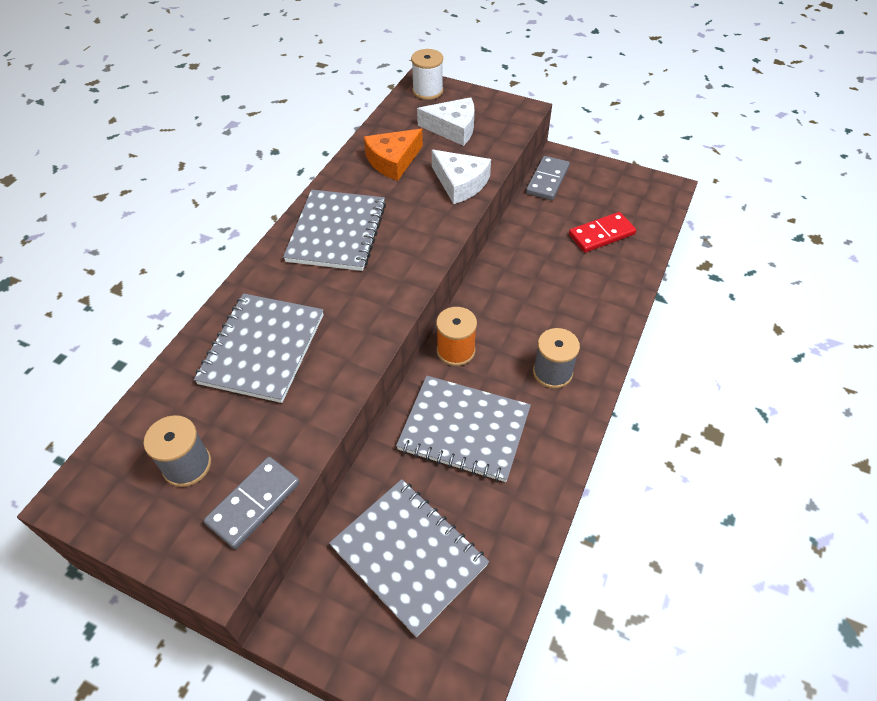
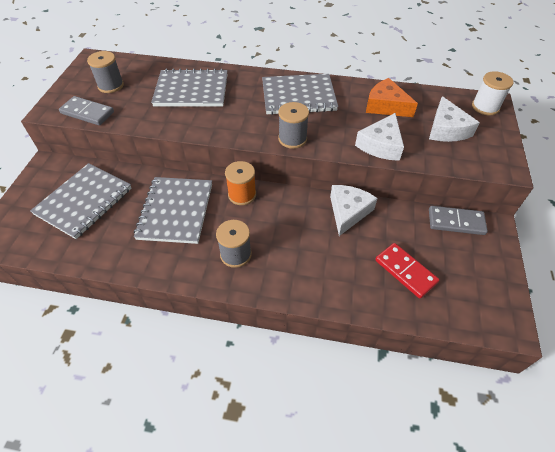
camera: 75 degrees right, 0 degrees up
(422, 255) = (292, 139): none -> grey spool
(512, 256) = (348, 212): none -> white cheese

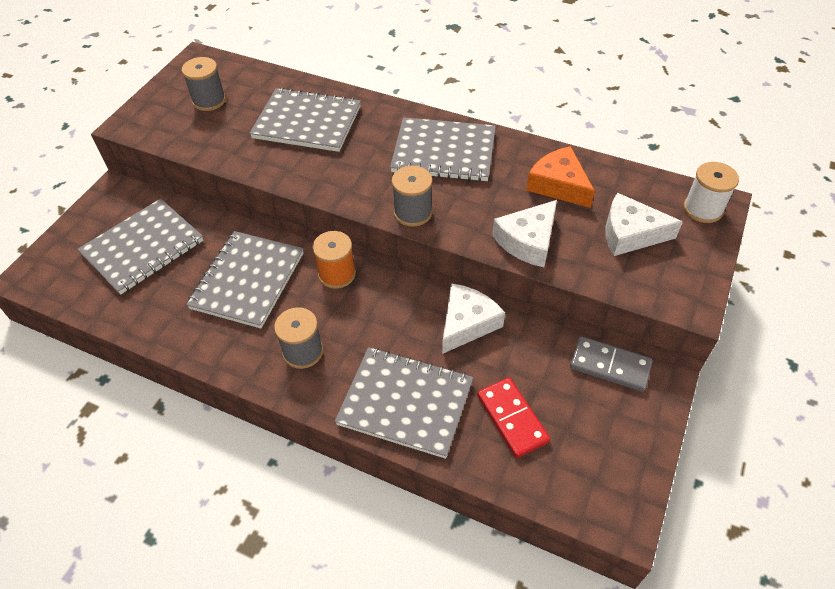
camera: 15 degrees right, 0 degrees up
(87, 113) = (170, 135): grey domino -> none
(326, 276) = (405, 403): none -> grey notebook
(446, 129) = (630, 234): white cheese -> white cheese turned 90 degrees clockwise

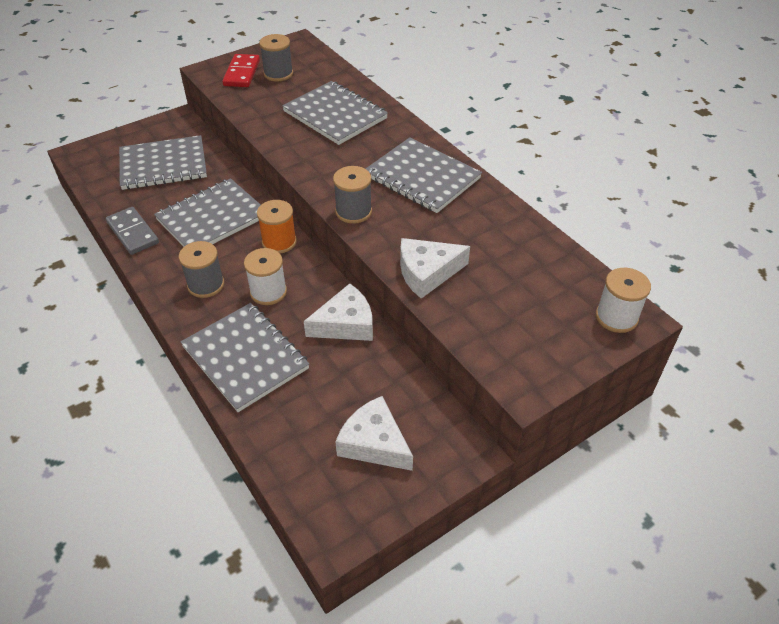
camera: 30 degrees right, 5 degrees down
(370, 328) = (268, 292): none -> white spool
(512, 418) = (316, 412): red domino -> red domino (242, 73)
(558, 185) = (497, 241): orange cheese -> none
(610, 365) = (435, 415): grey domino -> grey domino (133, 233)
(630, 234) = (524, 307): white cheese -> white cheese (374, 443)

